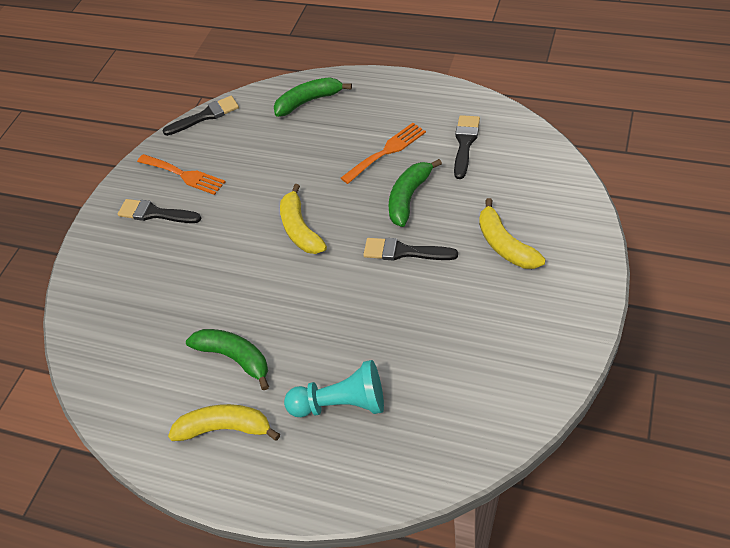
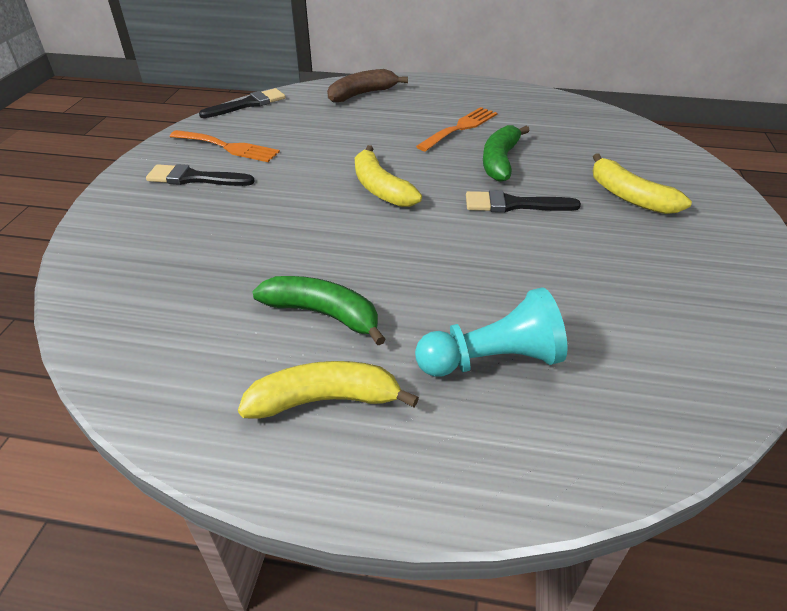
camera: 15 degrees left, 10 degrees down
(308, 101) = (362, 94): green banana -> brown banana
(465, 143) = (543, 122): black brush -> none

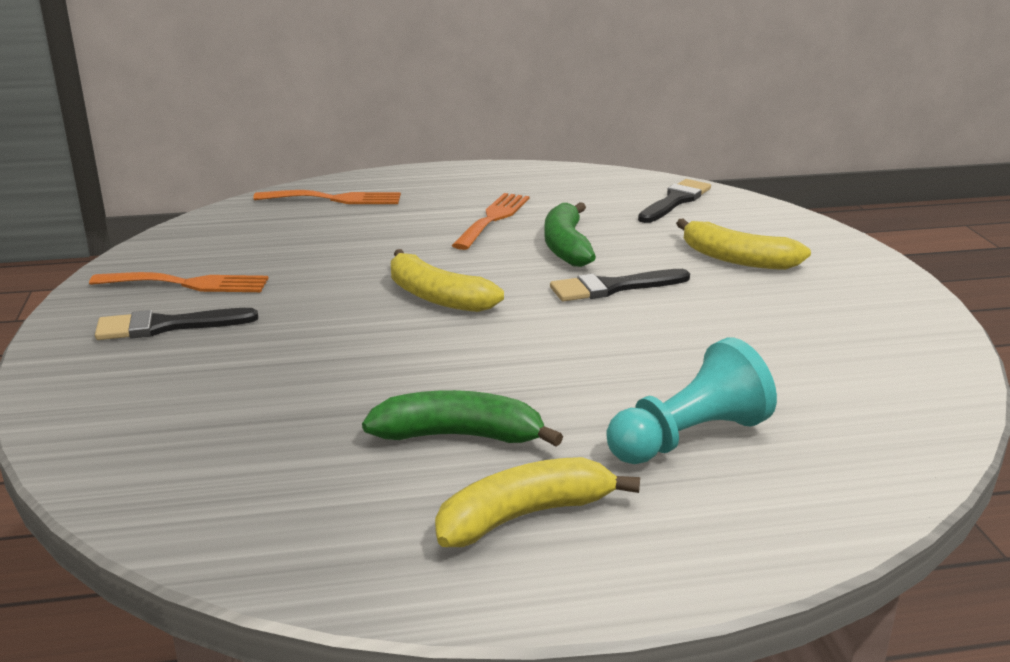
camera: 20 degrees left, 15 degrees down
(247, 104) = (177, 231): black brush -> black brush (675, 201)
(362, 94) = (335, 199): brown banana -> orange fork

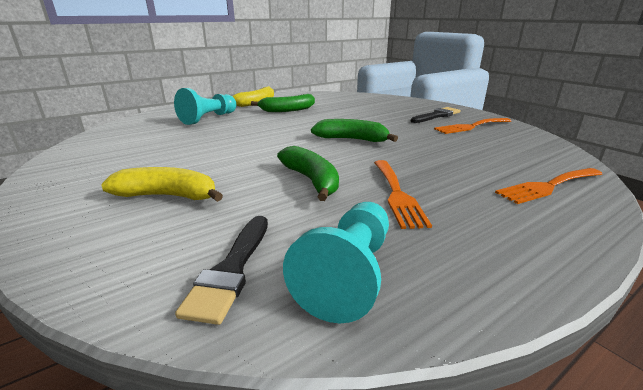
camera: 155 degrees right, 0 degrees up
(437, 297) = (352, 139): yellow banana -> green banana
(596, 187) = (349, 274): none -> turquoise pawn
(613, 287) = (260, 159): black brush -> none

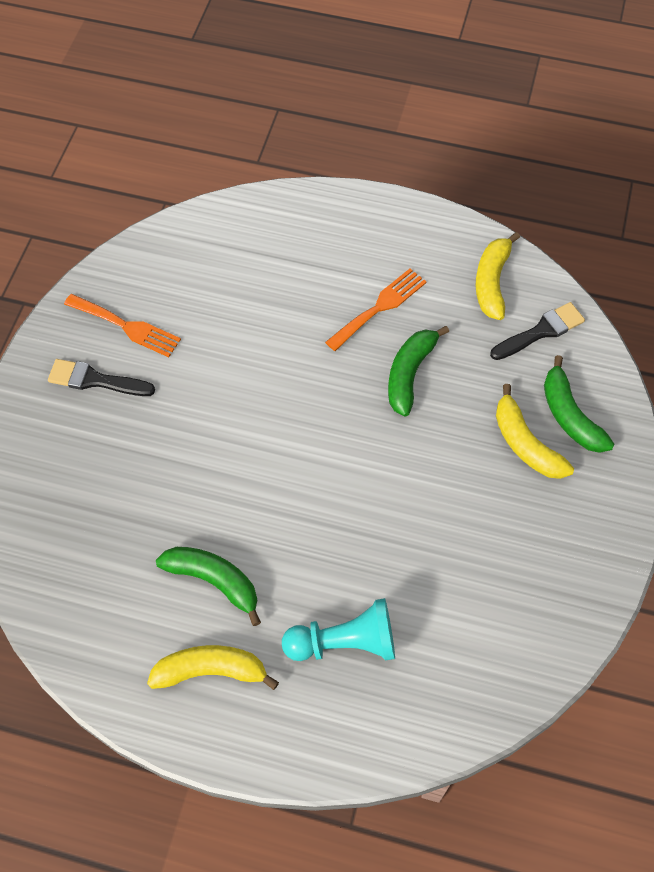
camera: 130 degrees left, 35 degrees up
(349, 274) = (492, 282): turquoise pawn -> yellow banana
(352, 139) = (280, 411): green banana -> green banana (569, 416)
(548, 186) = (277, 228): orange fork -> none

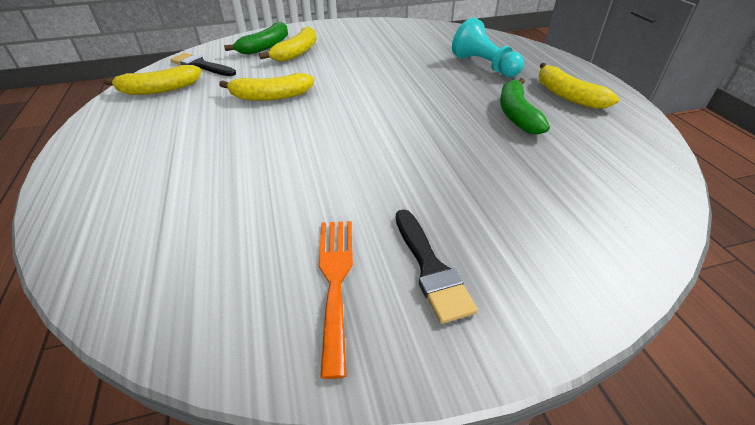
camera: 120 degrees left, 20 degrees down
(379, 307) = (209, 125): orange fork -> none
(409, 374) = (271, 96): green banana -> yellow banana

